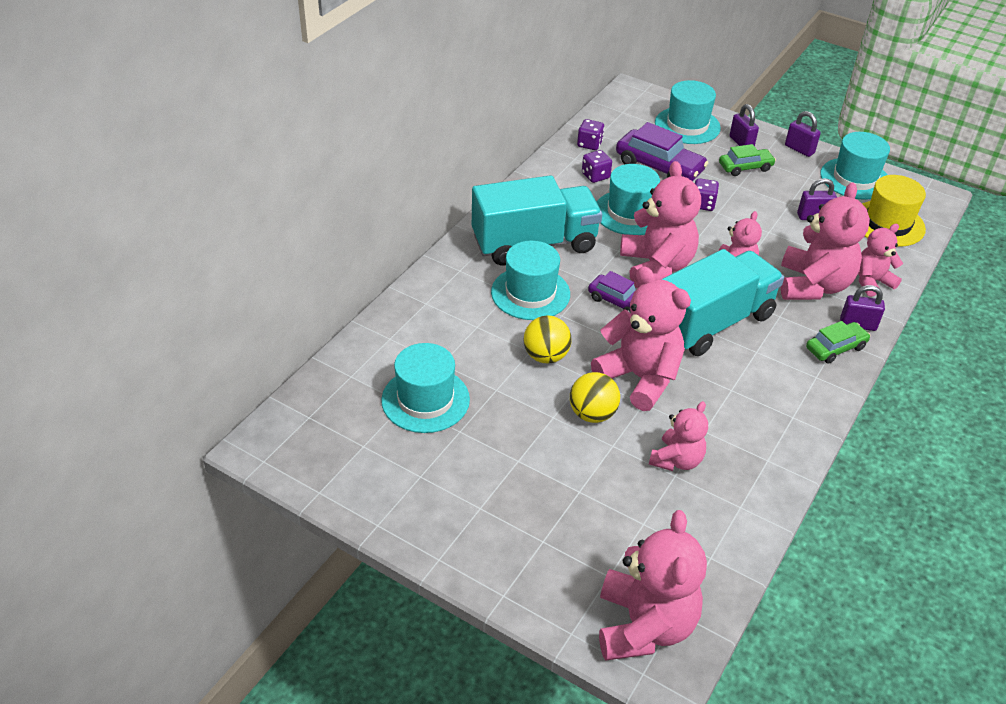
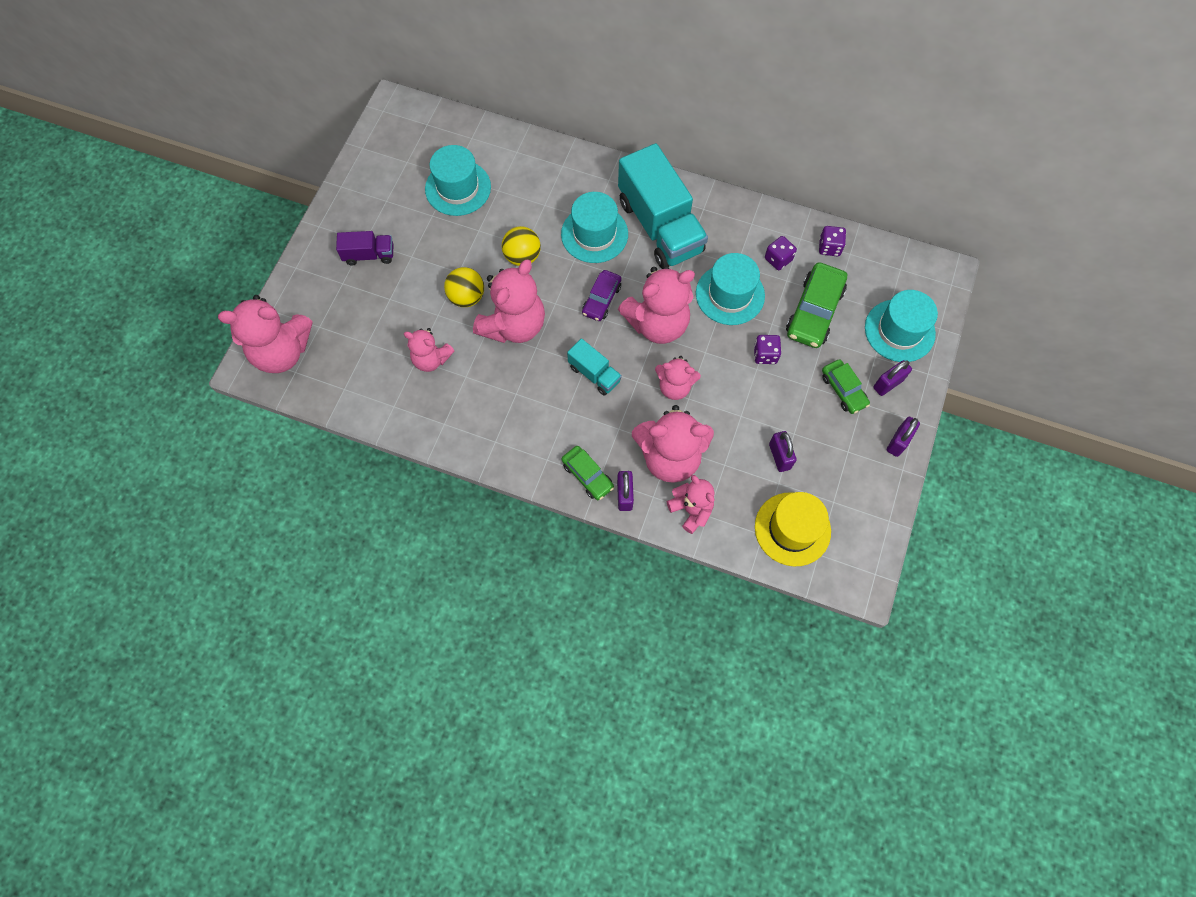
camera: 80 degrees right, 25 degrees up
(504, 505) = (369, 255): none -> purple truck
(659, 167) = (814, 311): purple car -> green car
(712, 323) = (594, 374): turquoise truck -> turquoise truck, size x0.47
(855, 179) = (863, 498): turquoise hat -> none

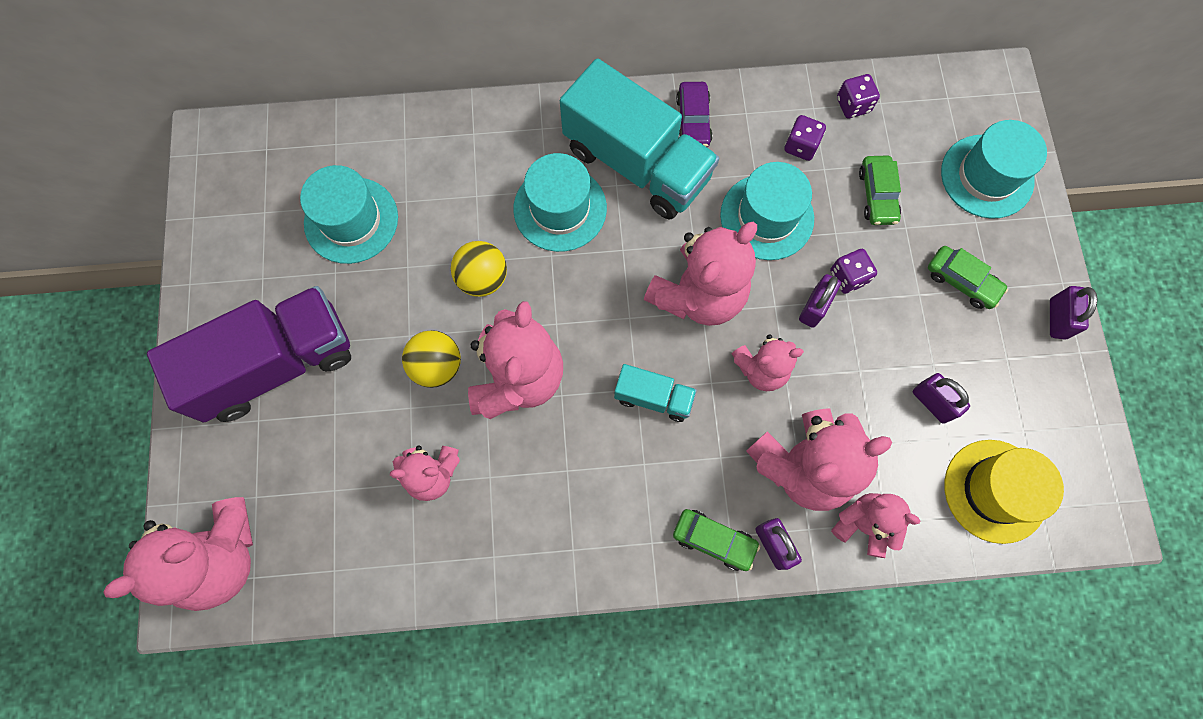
camera: 25 degrees left, 5 degrees up
(369, 255) = (276, 364): purple truck -> purple truck, size x2.11
(601, 299) = (612, 293): purple car -> purple car (693, 121)
(814, 311) = (877, 195): green car -> green car, size x0.61
(888, 384) = (1008, 250): purple padlock -> purple padlock (814, 307)

